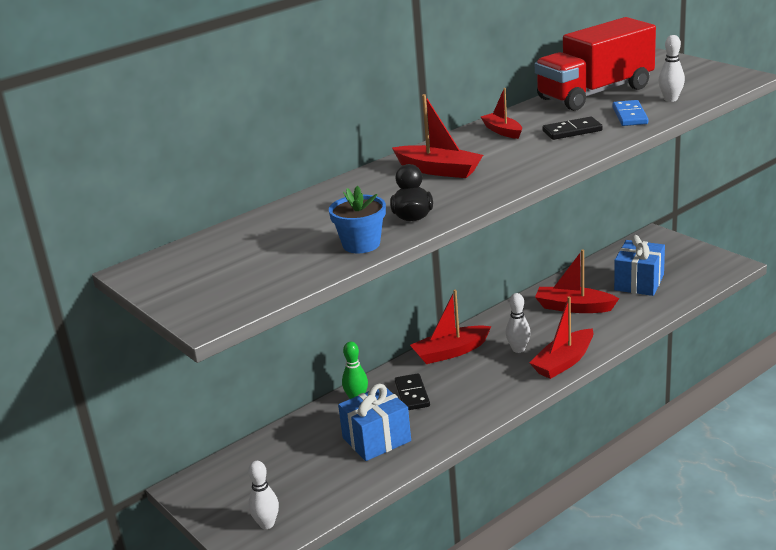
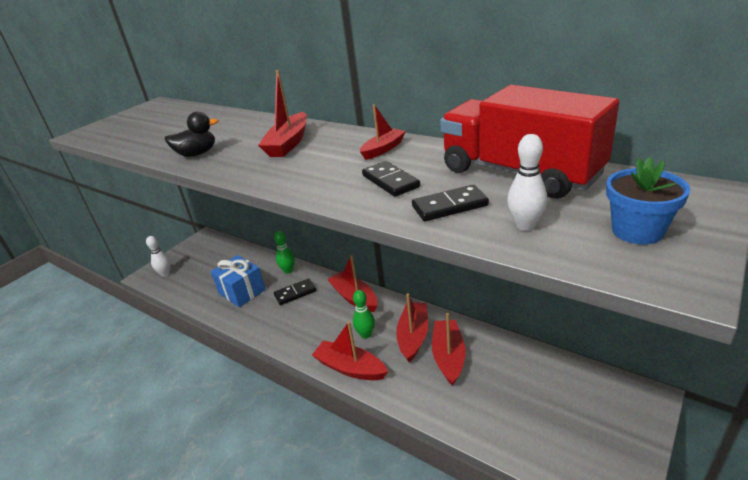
camera: 75 degrees right, 5 degrees up
(361, 244) = (157, 148): blue flower pot -> blue flower pot (637, 231)
(518, 349) = (365, 334): white bowling pin -> green bowling pin
(536, 322) = (413, 336): none -> red boat
(629, 116) = (449, 206): blue domino -> black domino
(639, 282) = (522, 400): blue gift -> none

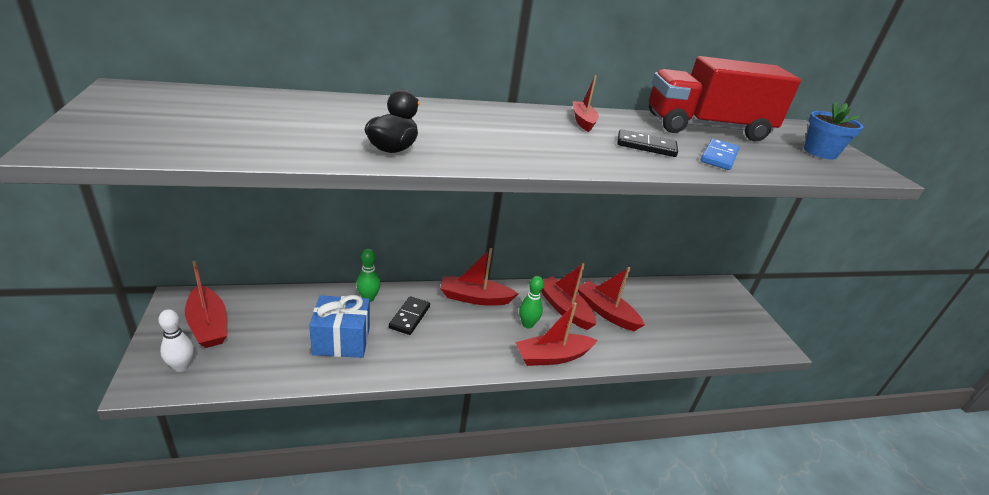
camera: 55 degrees left, 0 degrees up
(288, 143) = (481, 125): red boat -> red boat (208, 325)
(449, 206) = (719, 157): black domino -> blue domino
(525, 225) = (777, 160): white bowling pin -> none

